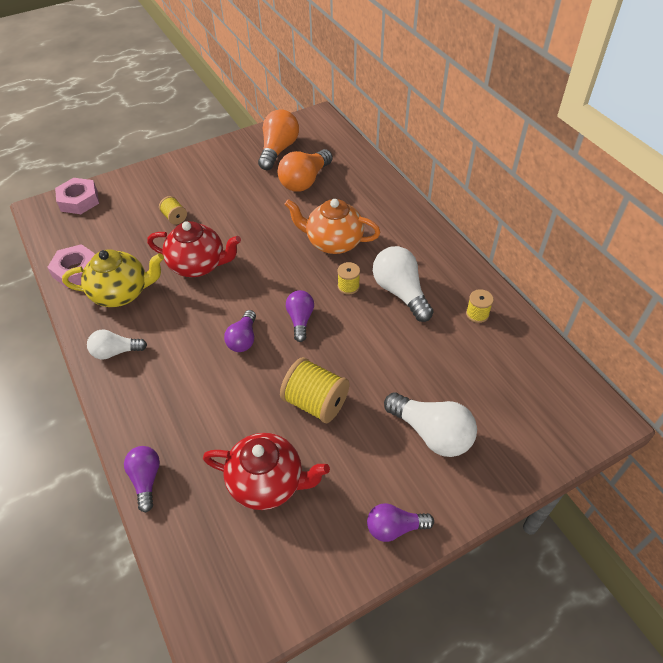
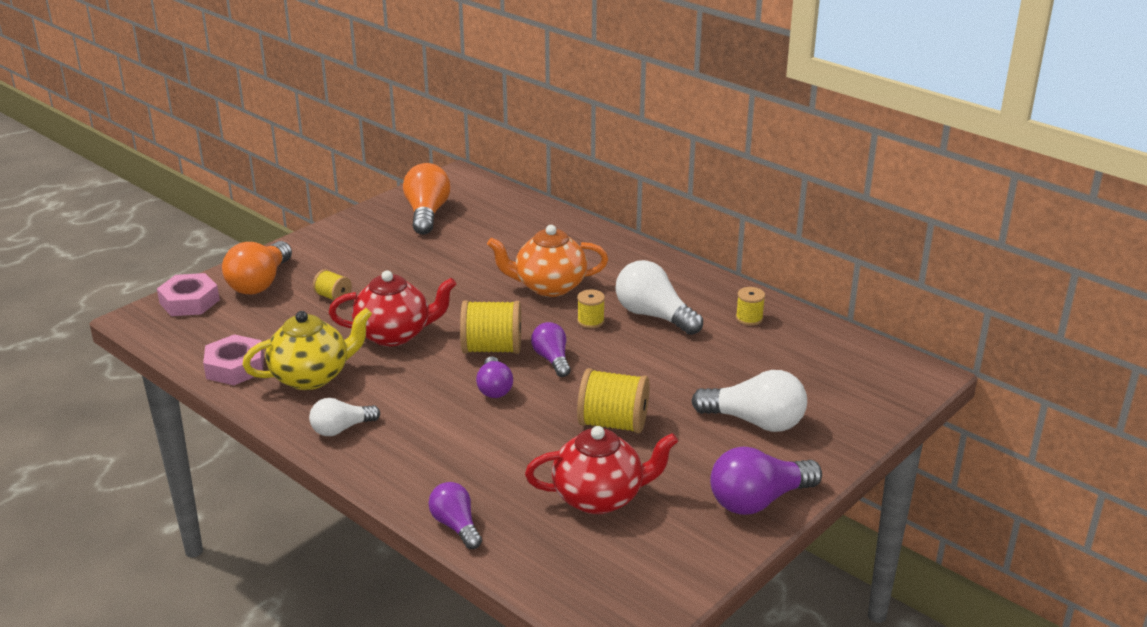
camera: 20 degrees left, 20 degrees down
(261, 297) = (492, 349): none -> yellow spool
(305, 181) = (479, 237): orange light bulb -> orange light bulb (260, 283)
(395, 527) = (758, 500): purple light bulb -> purple light bulb, size x1.62

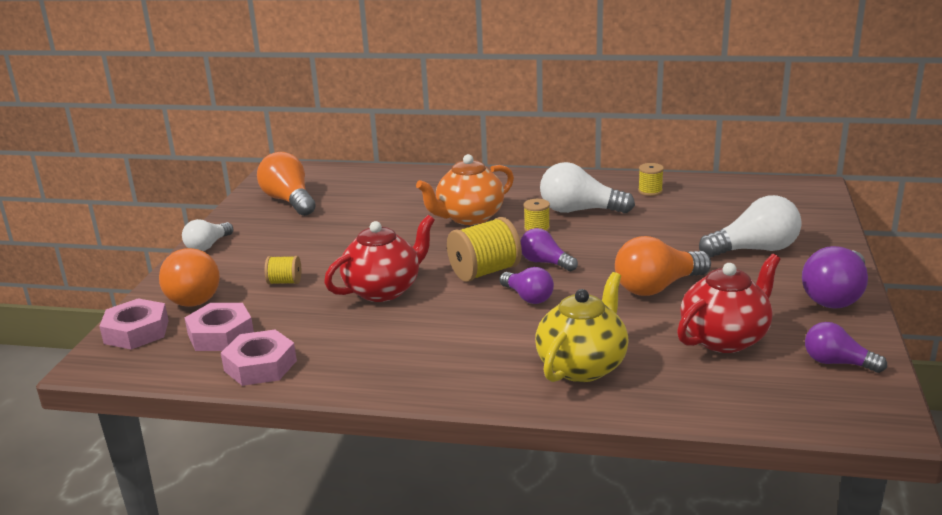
camera: 30 degrees left, 5 degrees down
(239, 328) = (221, 335): none -> pink nut
(312, 376) = (350, 346): yellow teapot -> yellow teapot (582, 366)
(341, 429) = (437, 374): white light bulb -> white light bulb (208, 246)
(456, 526) = (646, 405): purple light bulb -> purple light bulb (837, 363)
(613, 423) = (657, 287): yellow spool -> orange light bulb

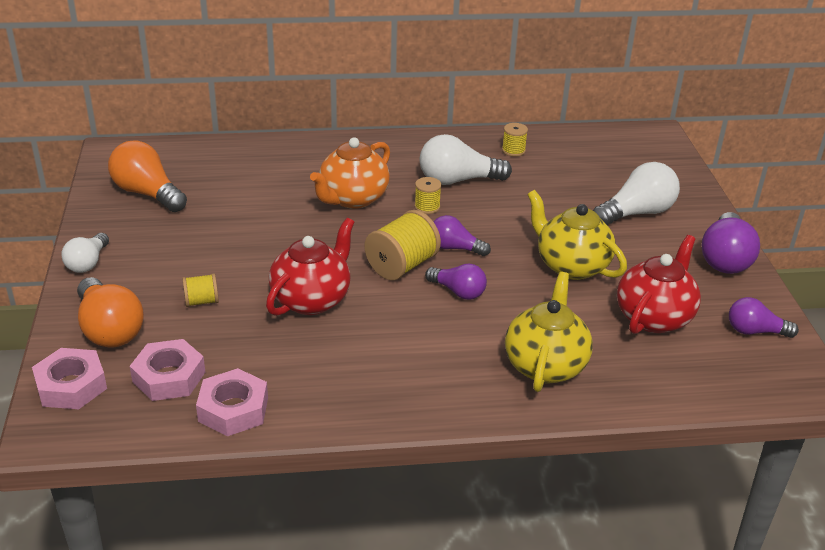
camera: 20 degrees left, 10 degrees up
(657, 287) = (571, 266): orange light bulb -> yellow teapot

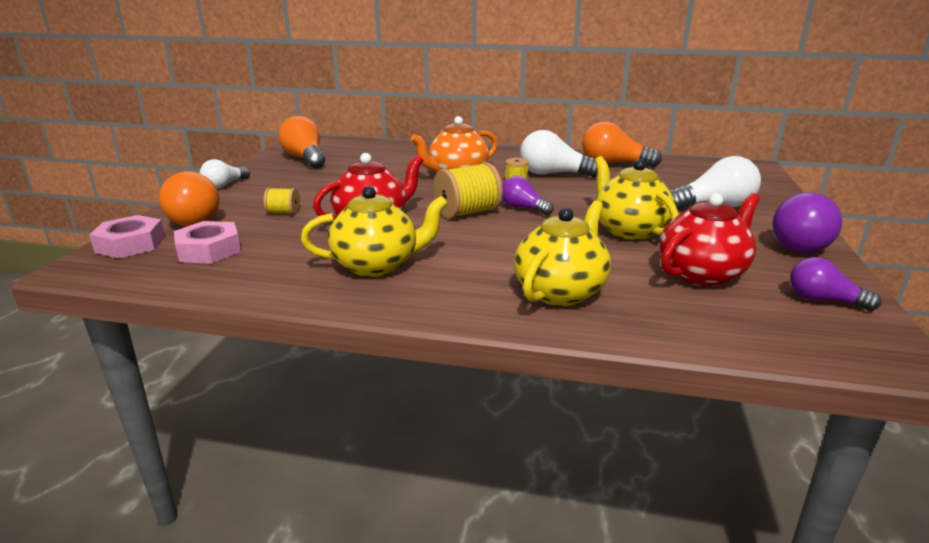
camera: 20 degrees right, 10 degrees down
(233, 409) = (237, 277): pink nut -> none
(360, 364) = (377, 265): none -> yellow teapot
(458, 292) = (506, 233): purple light bulb -> none
(513, 150) = (613, 164): yellow spool -> orange light bulb

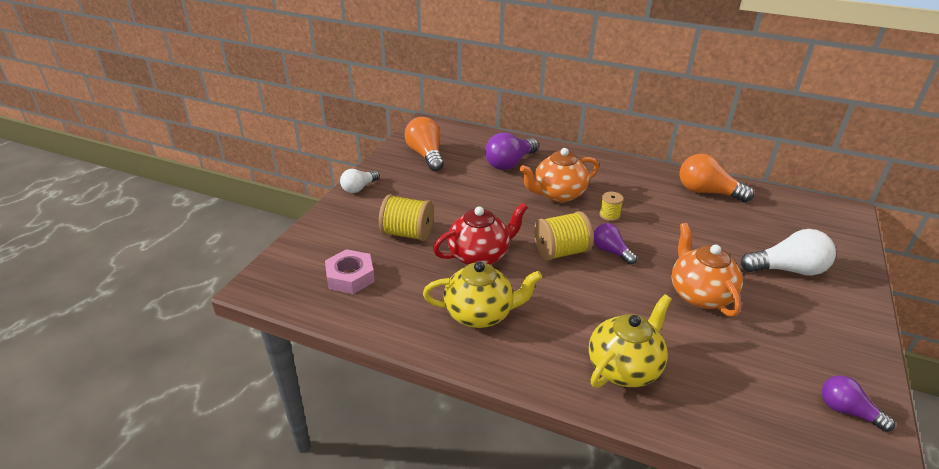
camera: 10 degrees right, 10 degrees up
(130, 244) = (291, 261): pink nut -> none
(197, 218) = (339, 233): orange light bulb -> none
(283, 213) = (407, 233): yellow spool -> yellow spool, size x1.86
(553, 174) = (647, 202): white light bulb -> none
(629, 230) = (699, 294): yellow teapot -> orange teapot
(702, 274) = (750, 362): red teapot -> none
(801, 244) = (853, 334): purple light bulb -> purple light bulb (510, 163)

